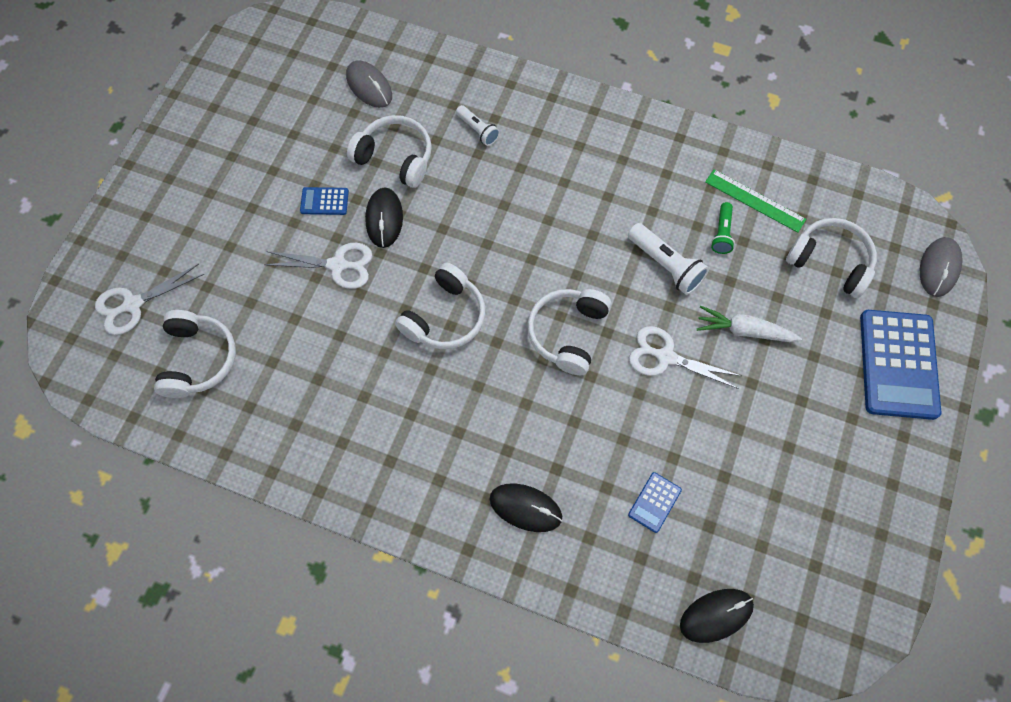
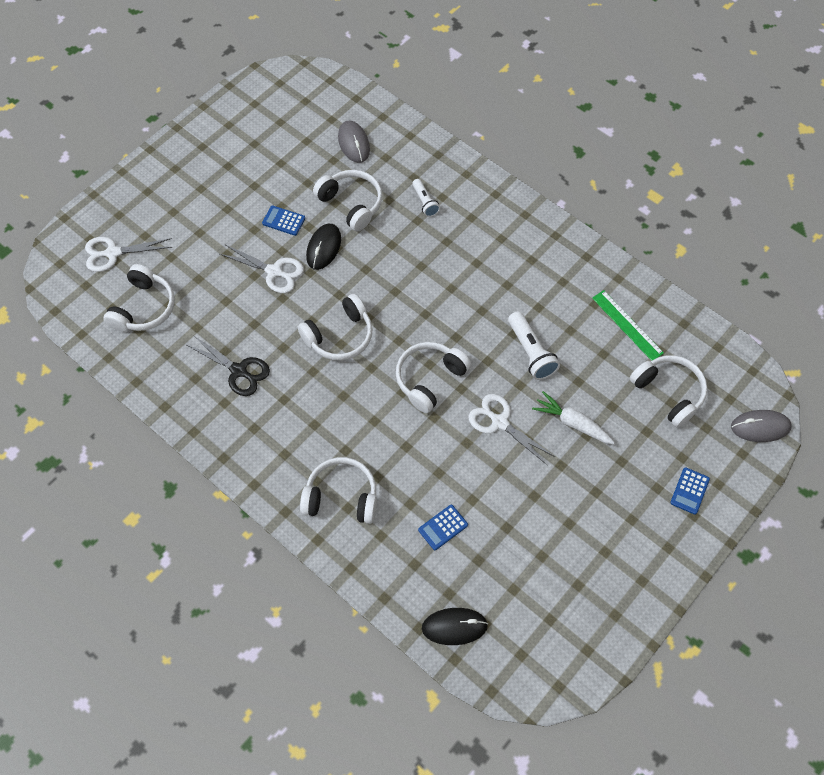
camera: 20 degrees right, 5 degrees down
(344, 398) = (239, 371): none -> black scissors
(525, 508) = (341, 497): black mouse -> white headphones
(722, 233) = (588, 342): green flashlight -> none
(898, 364) = (689, 491): blue calculator -> blue calculator, size x0.45
(939, 268) = (760, 427): grey mouse -> grey mouse turned 45 degrees clockwise

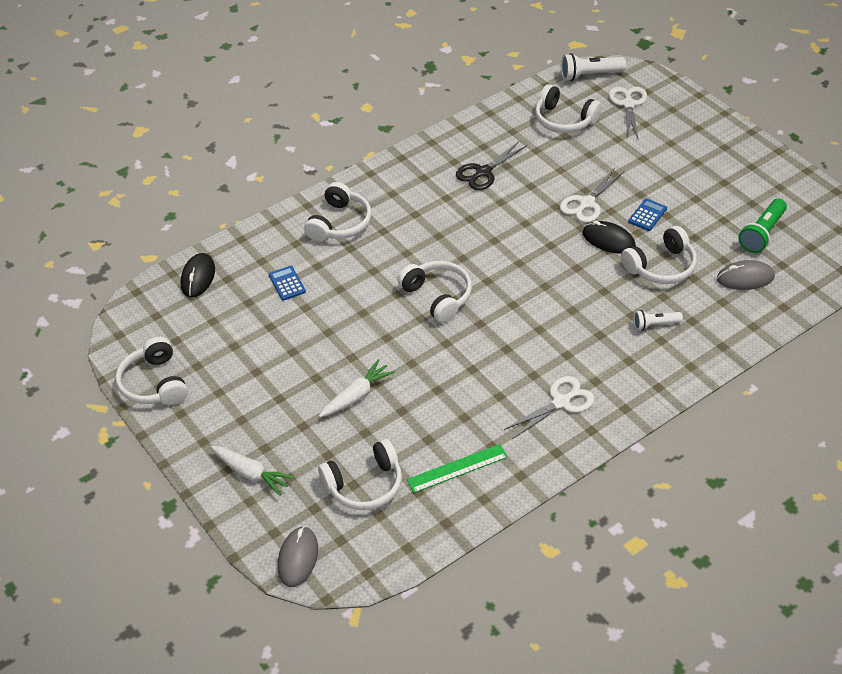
camera: 105 degrees right, 15 degrees down
(295, 134) = (762, 234): none -> green flashlight
(339, 336) = (503, 240): white headphones -> white headphones (154, 383)
(499, 422) = (376, 340): white scissors -> white scissors (561, 402)
(531, 352) = (446, 378): white flashlight -> white flashlight (589, 75)
(689, 491) = (251, 474): blue calculator -> white carrot

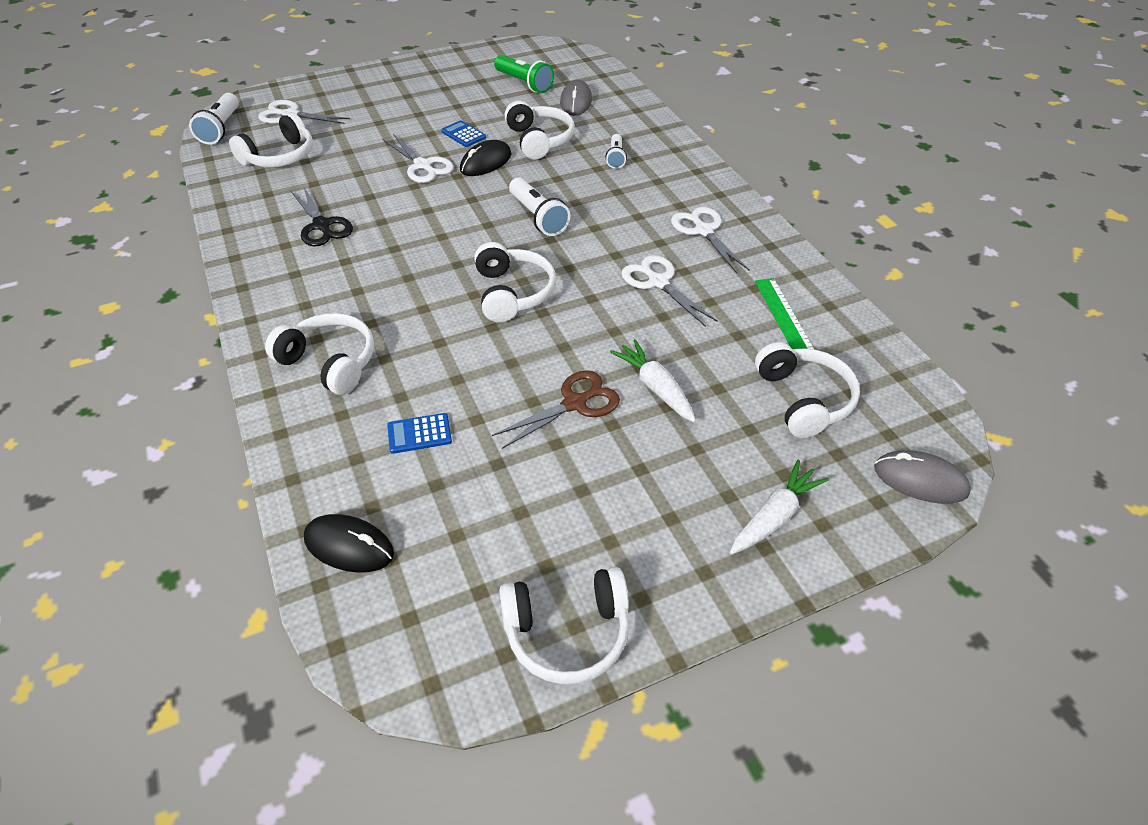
camera: 80 degrees left, 0 degrees up
(330, 354) = (575, 403): none -> brown scissors
(438, 296) = (512, 293): white headphones -> white headphones turned 105 degrees clockwise
(478, 381) = (658, 282): none -> white scissors
(540, 291) = (538, 217): none -> white flashlight

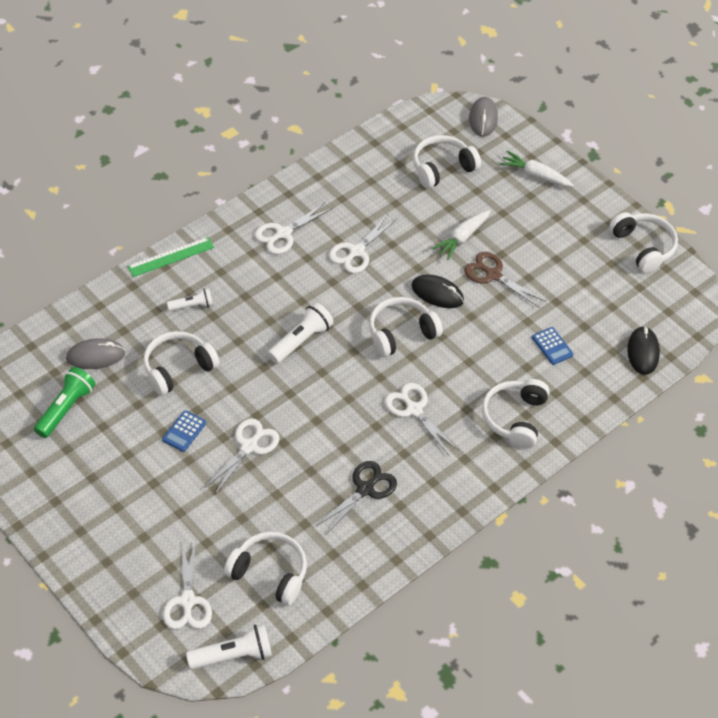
camera: 110 degrees left, 5 degrees up
(397, 280) = (414, 409): none -> white scissors
(486, 162) = (229, 399): black mouse -> black mouse (437, 293)
(785, 318) = (369, 180): green ruler -> green ruler (171, 257)

